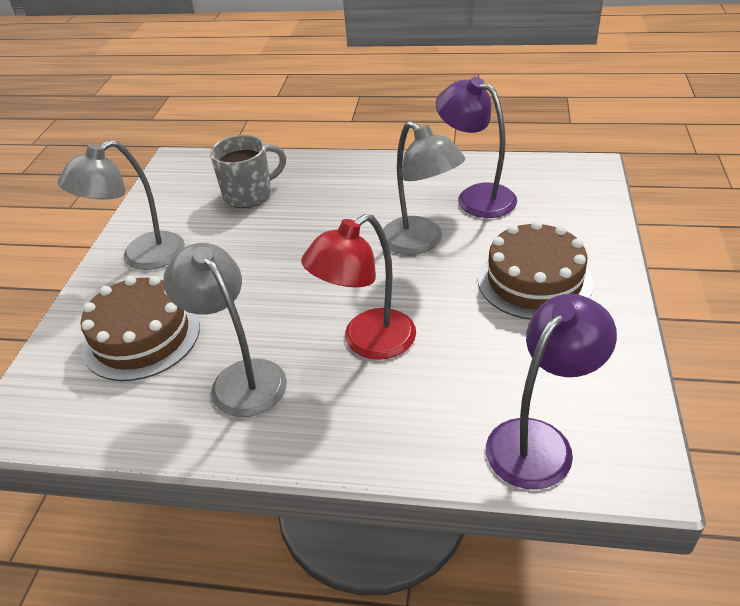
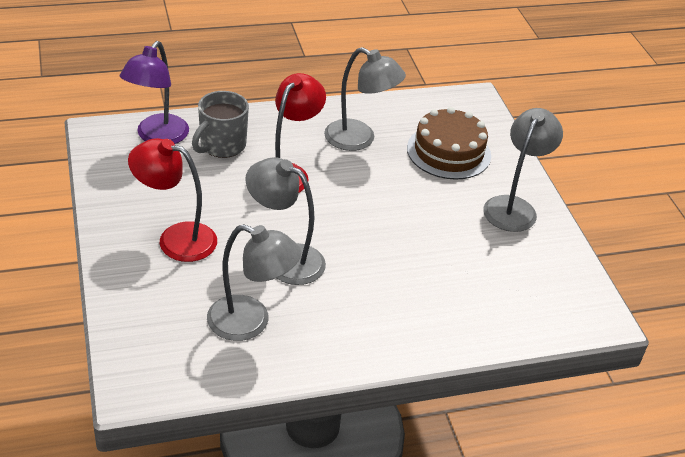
camera: 150 degrees right, 0 degrees up
(249, 194) = (482, 287): grey mug -> grey mug (222, 145)
(476, 196) = (250, 322): purple lamp -> grey lamp
(534, 281) = (176, 238): brown cake -> red lamp

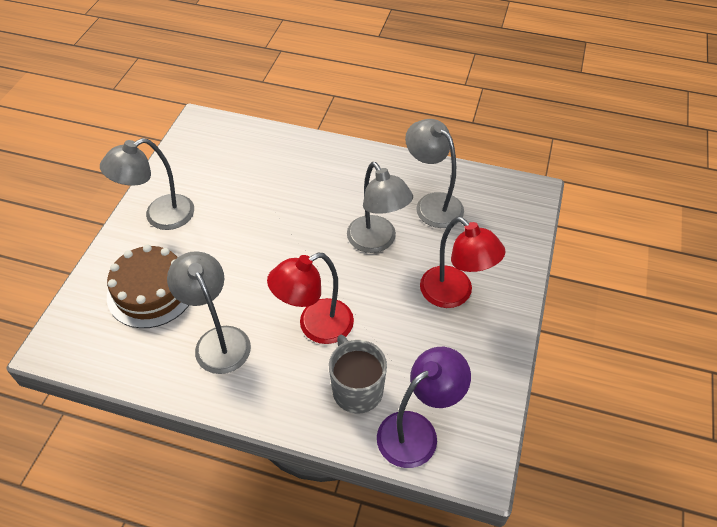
camera: 145 degrees left, 10 degrees up
(222, 145) = (357, 389): grey mug -> grey mug turned 90 degrees counterclockwise

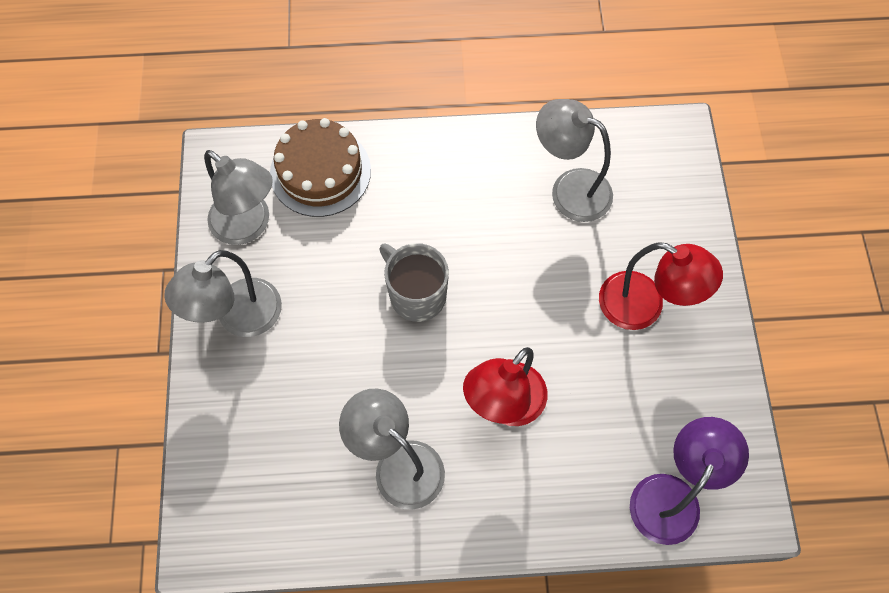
camera: 20 degrees left, 15 degrees up
(151, 291) = (283, 427): brown cake -> brown cake (320, 172)
(357, 389) = (585, 468): grey mug -> grey mug (416, 294)
(377, 242) = (526, 265): grey lamp -> grey lamp (249, 226)

